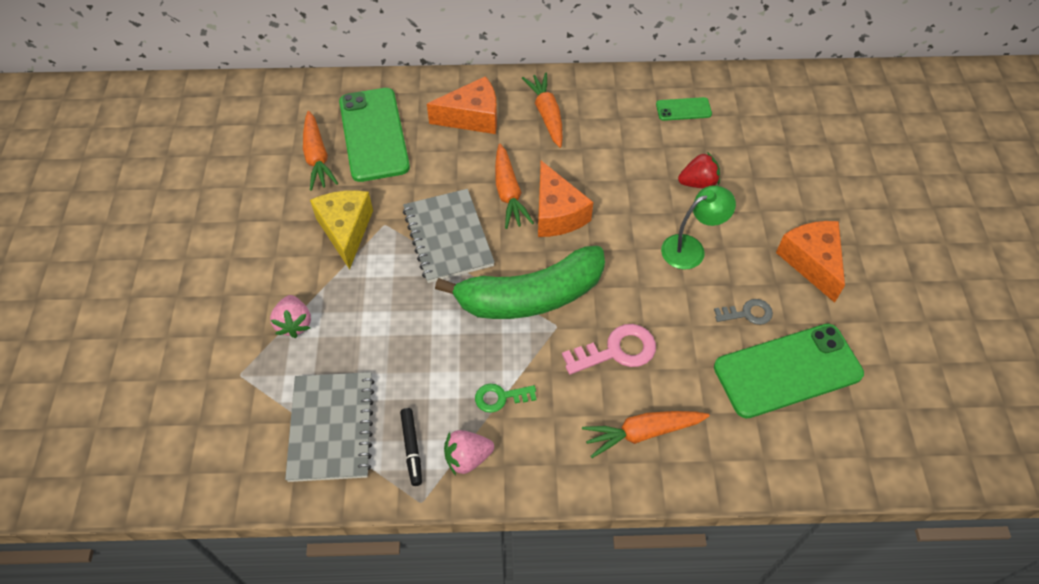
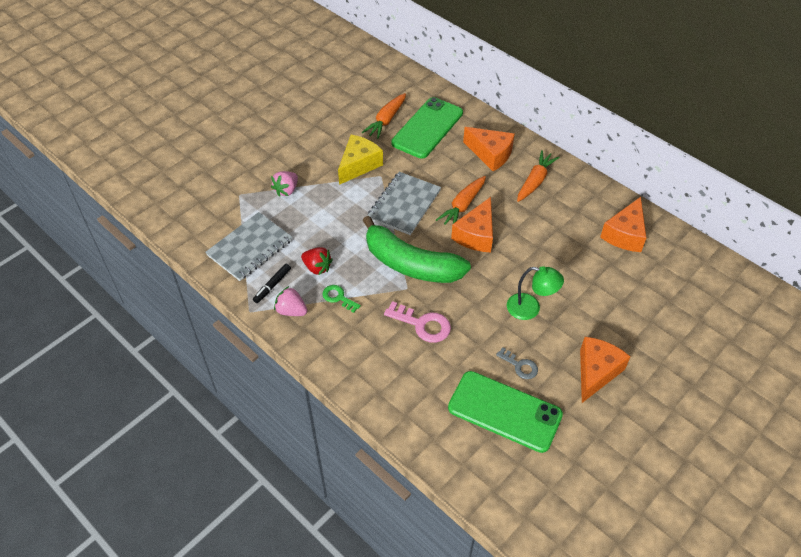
camera: 45 degrees right, 5 degrees down
(642, 433) = (386, 372): orange carrot -> none
(683, 109) = (625, 234): green phone -> orange cheese
(698, 183) = (580, 279): red strawberry -> red strawberry (317, 267)

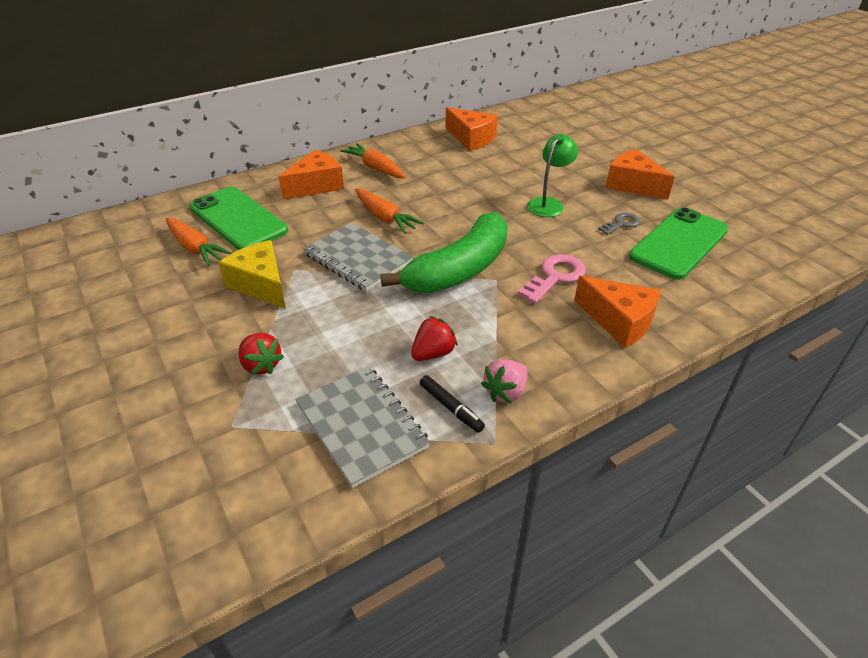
camera: 75 degrees left, 10 degrees down
(286, 190) = (261, 365): pink strawberry -> red strawberry
(338, 297) = (494, 340): green key -> none
(476, 235) = (434, 217): orange cheese -> orange cheese (619, 321)

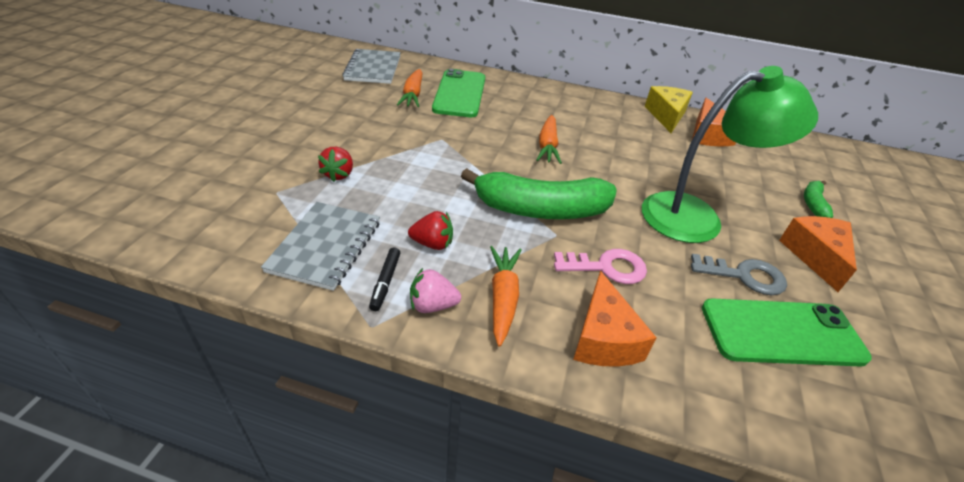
camera: 45 degrees right, 0 degrees up
(261, 284) = (411, 135): yellow cheese -> yellow cheese (666, 116)
(316, 185) = (537, 102): orange cheese -> none
(358, 258) = (488, 158): grey notebook -> grey notebook (373, 68)
(375, 168) = (595, 113): orange carrot -> orange carrot (503, 297)
(548, 204) = (696, 216): green lamp -> green lamp, size x1.95
(588, 151) = (813, 204): none -> green banana
(621, 223) = (744, 276): grey key -> grey key, size x1.60

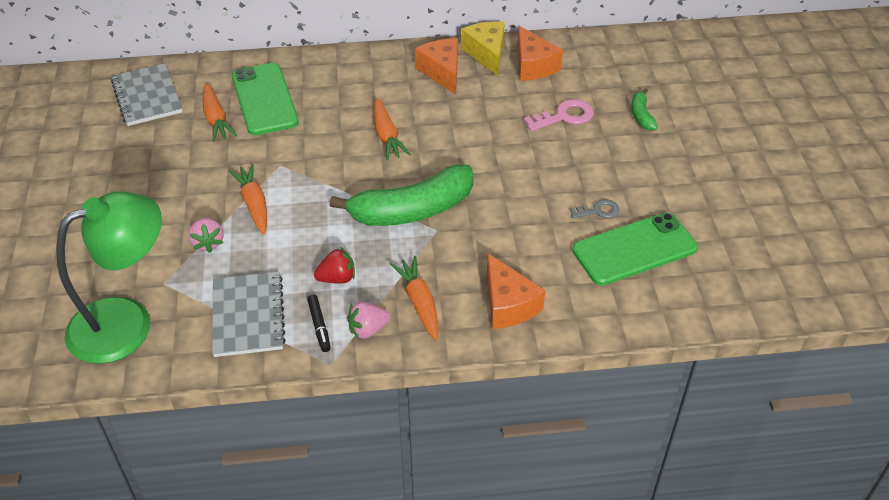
camera: 20 degrees left, 5 degrees up
(339, 174) = (208, 243): red strawberry -> pink strawberry
(399, 159) = (254, 204): none -> orange carrot
(607, 267) = (489, 244): pink key -> pink key (564, 116)
(696, 216) = (547, 167): green lamp -> green lamp (127, 322)
(744, 276) = (598, 211): grey key -> grey key, size x0.63
(815, 256) = (650, 171): orange cheese -> orange cheese (442, 72)

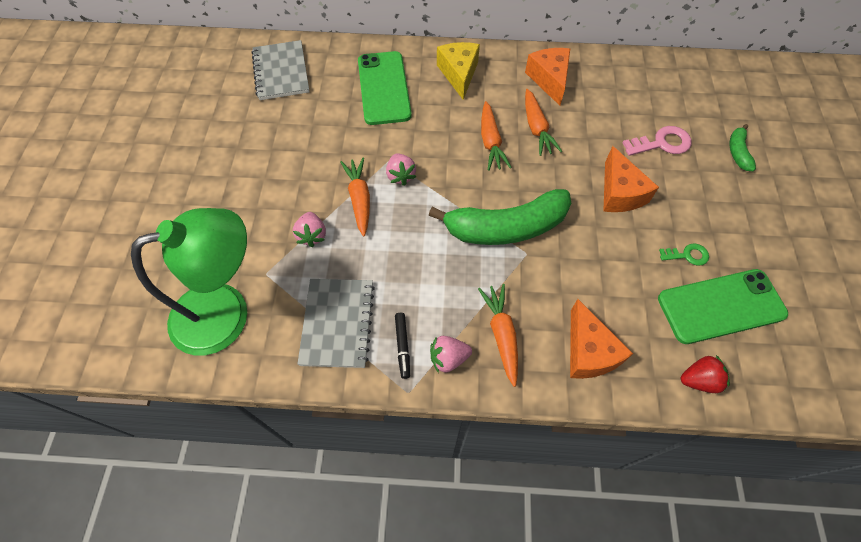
camera: 10 degrees right, 15 degrees up
(216, 119) = (338, 103): orange carrot -> orange carrot (536, 128)
(295, 178) = (400, 176): none -> pink strawberry
(337, 278) = (426, 294): red strawberry -> red strawberry (699, 380)
(486, 53) = (593, 65): yellow cheese -> yellow cheese (459, 74)
(533, 66) = (636, 84): orange cheese -> orange cheese (619, 193)
(598, 211) = (687, 255): grey key -> green key

